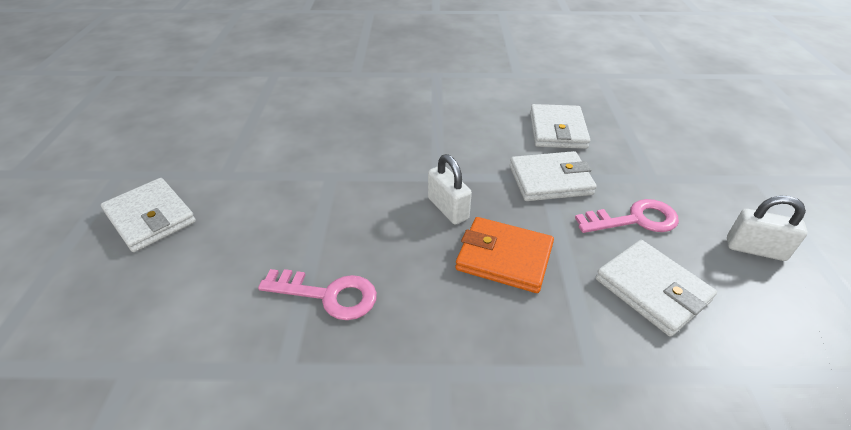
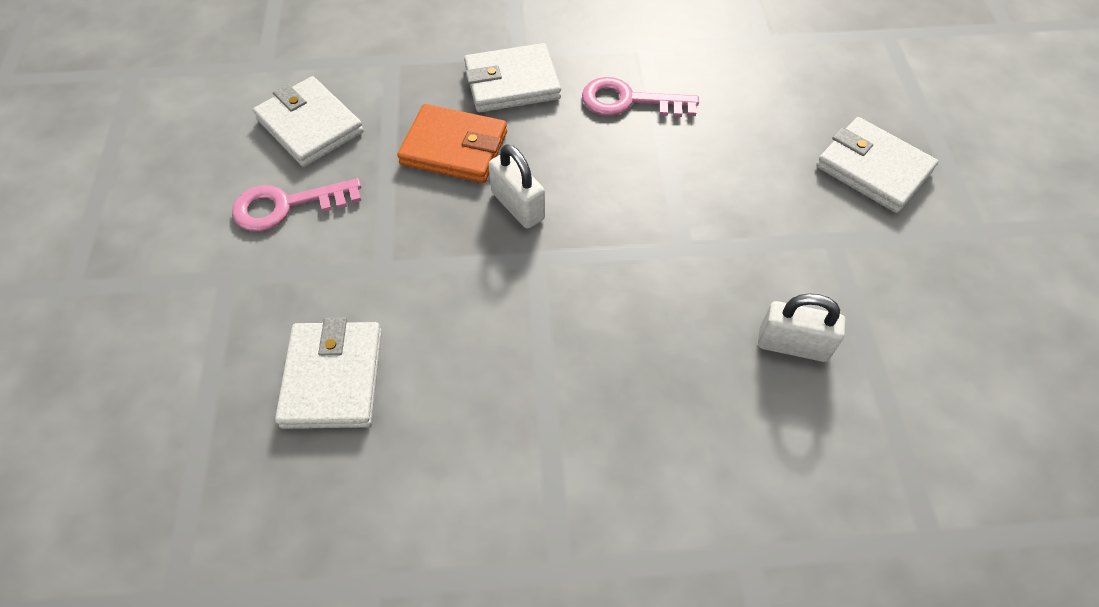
camera: 175 degrees right, 15 degrees up
(550, 180) = (375, 262): white wallet -> white wallet (512, 83)
(755, 249) = (168, 176): white padlock -> white padlock (793, 345)

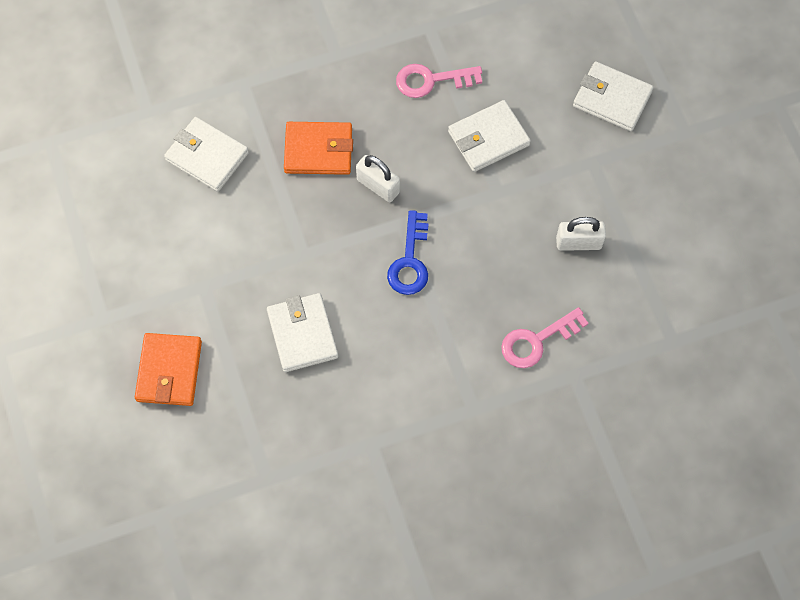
camera: 15 degrees left, 10 degrees up
(117, 383) = (169, 371): none -> orange wallet
(287, 206) = (219, 224): pink key -> pink key (537, 341)
(512, 83) = (341, 84): white wallet -> white wallet (488, 138)
(530, 312) = (410, 261): none -> blue key

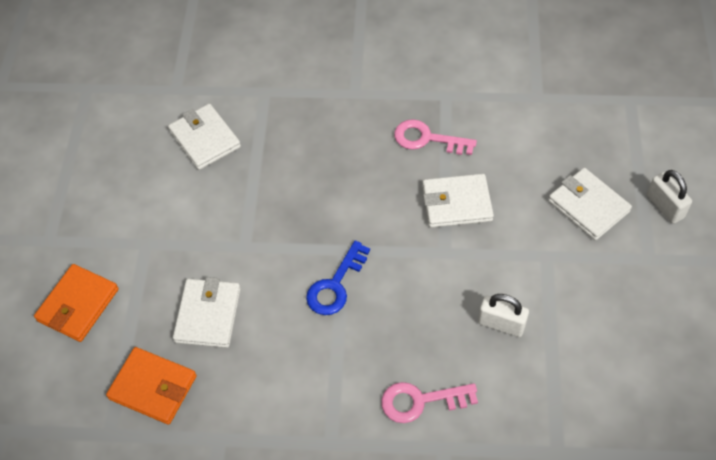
camera: 25 degrees right, 10 degrees down
(318, 150) = (300, 165): orange wallet -> orange wallet (153, 387)
(378, 186) = (338, 211): white padlock -> white padlock (665, 206)

